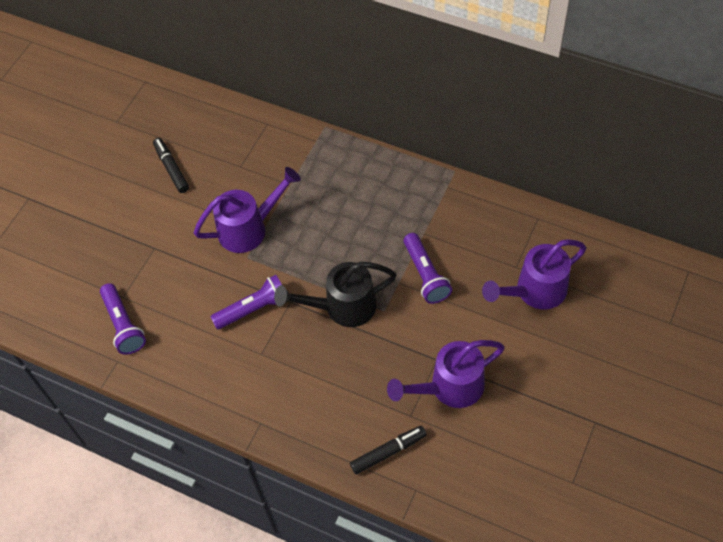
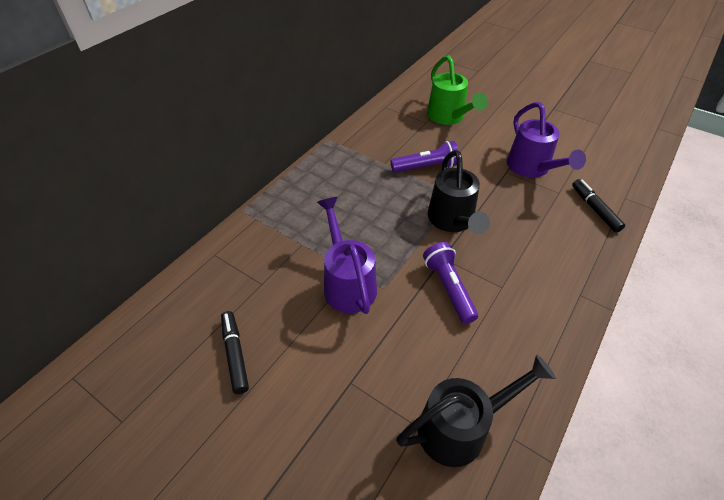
camera: 85 degrees left, 10 degrees down
(123, 325) = (460, 427): purple flashlight -> black watering can
(171, 168) = (235, 354): black marker -> black marker turned 90 degrees clockwise
(535, 291) = (448, 117): purple watering can -> green watering can

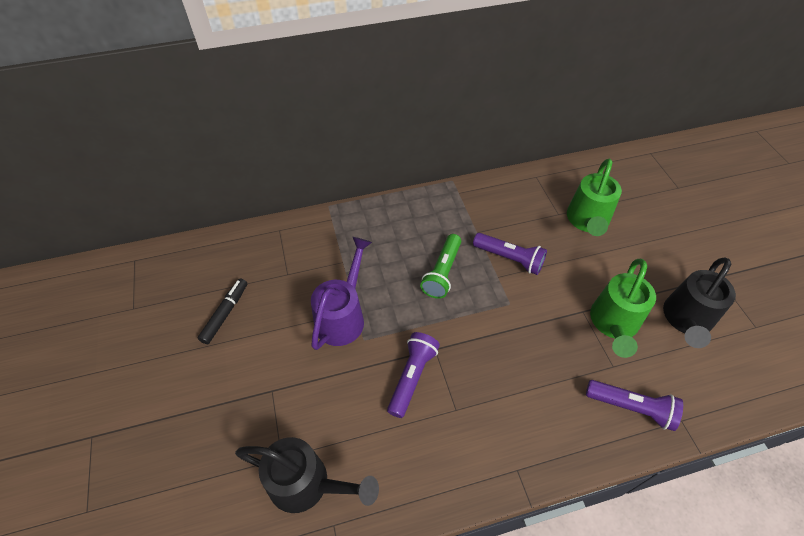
camera: 40 degrees right, 5 degrees up
(390, 204) = (442, 273): none -> green flashlight
(452, 221) = (478, 323): black watering can -> black watering can (686, 320)
(531, 168) = (613, 324): purple watering can -> green watering can
(594, 209) = (631, 407): black marker -> purple flashlight

